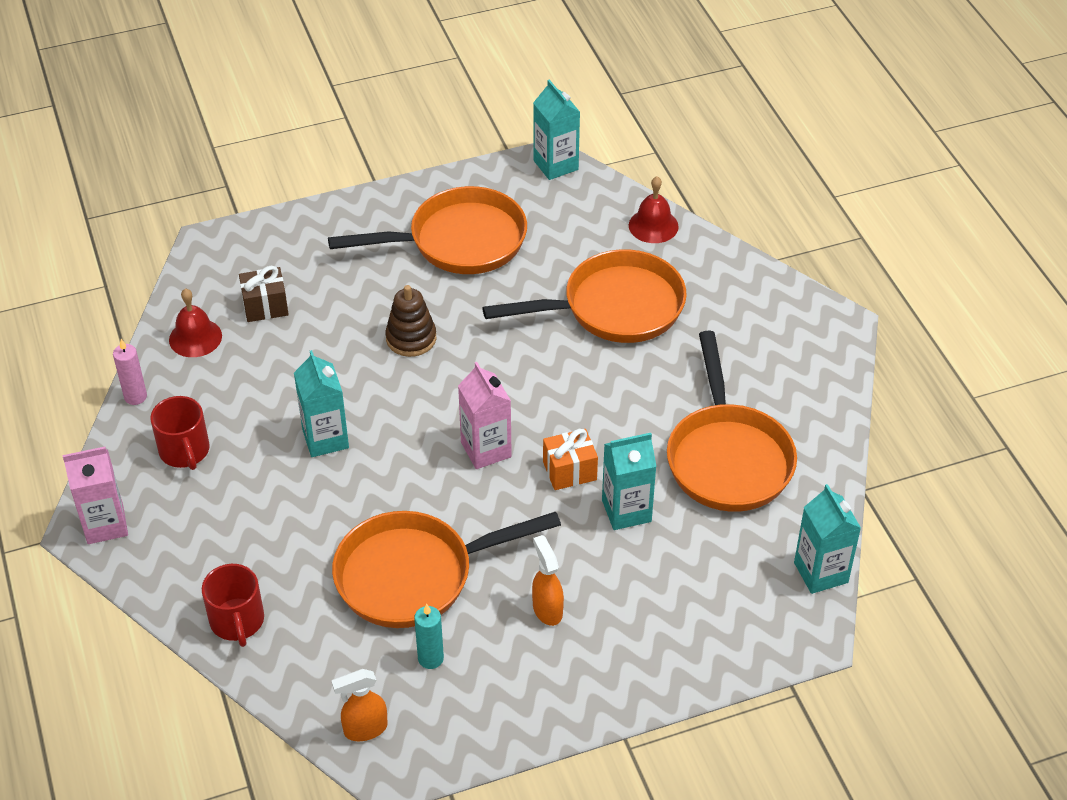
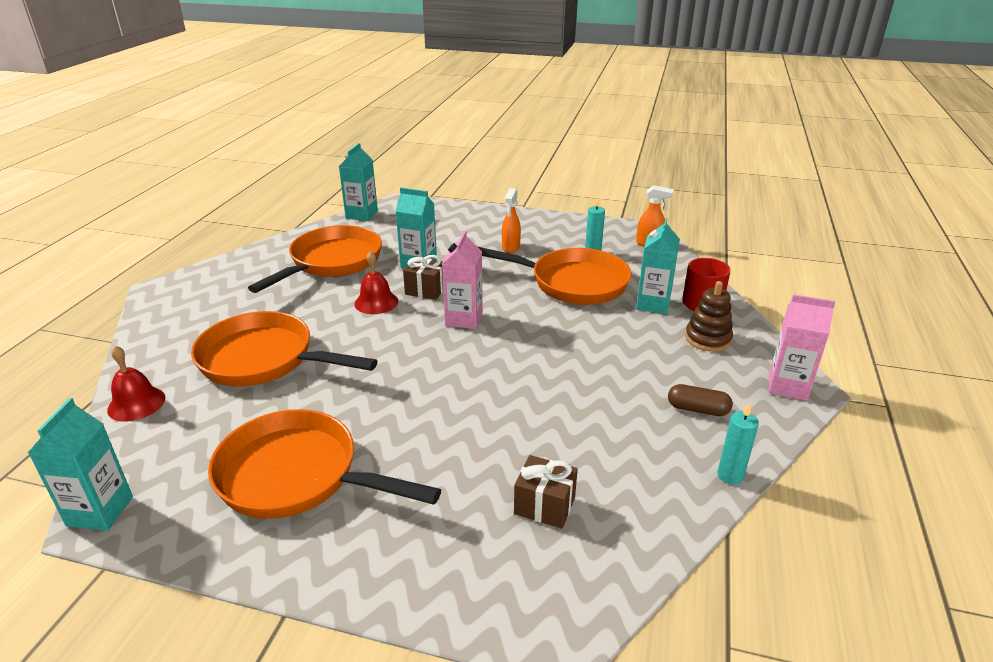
camera: 145 degrees left, 15 degrees down
(135, 396) = (730, 475): pink candle -> turquoise candle
(185, 451) = (697, 409): red mug -> brown capsule
(195, 337) = (640, 507): red bell -> red bell (376, 302)
(325, 439) = (572, 370): turquoise carton -> turquoise carton (653, 304)
(411, 338) = (437, 409): brown stacking toy -> brown stacking toy (707, 339)
(569, 471) = (426, 290): orange gift -> brown gift

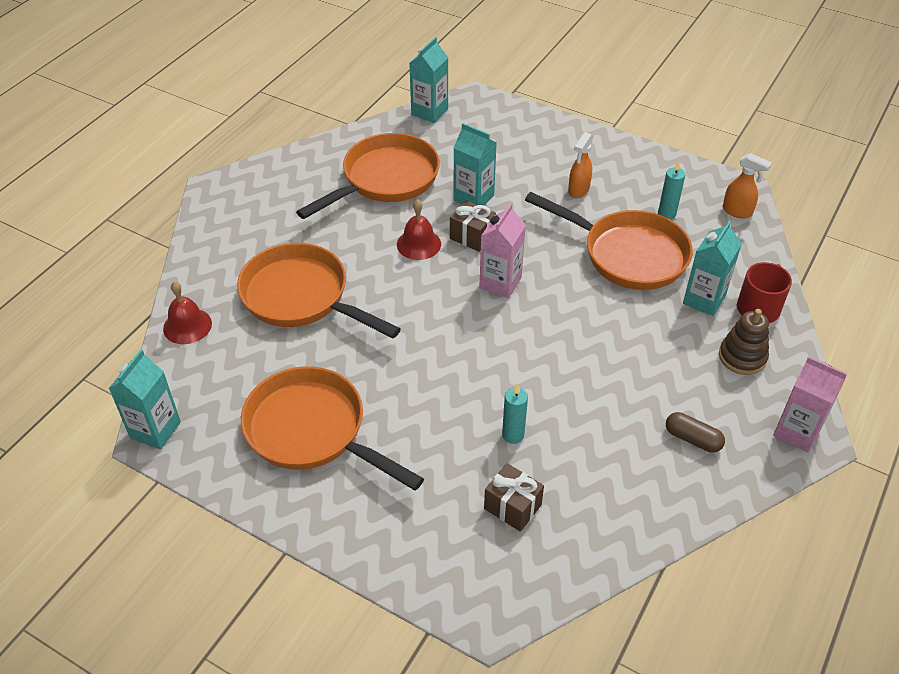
camera: 15 degrees right, 15 degrees up
(730, 475) = (690, 515): turquoise candle -> turquoise candle (513, 435)

